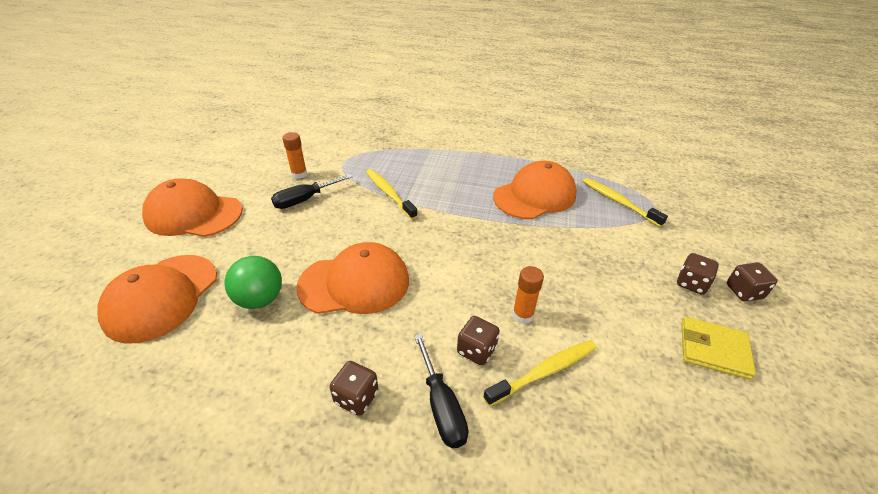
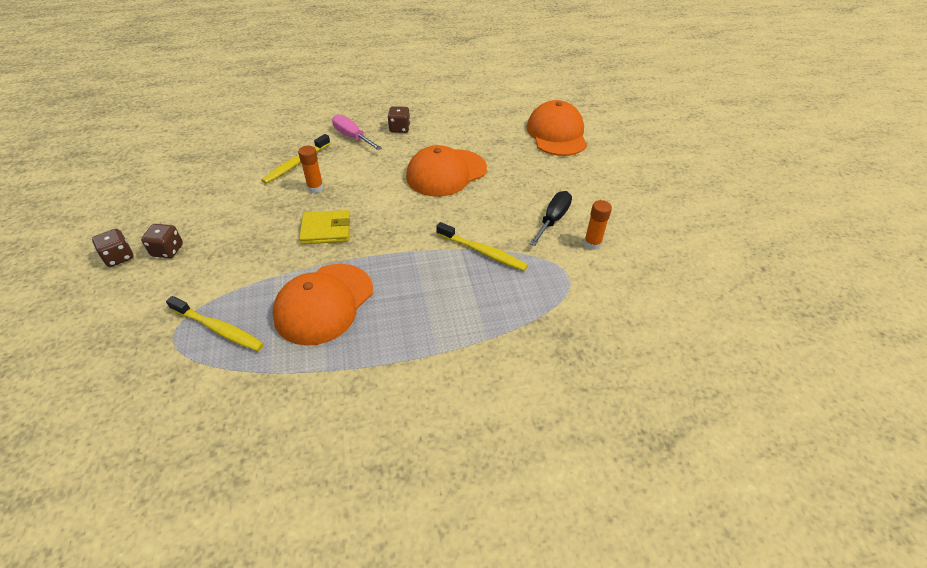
camera: 155 degrees right, 5 degrees up
(193, 214) = (621, 180): orange cap -> none
(260, 299) = (497, 148): green ball -> none
(441, 406) = (352, 137): black screwdriver -> pink screwdriver
(476, 350) = (342, 162): brown dice -> none
(713, 349) = (173, 205): yellow wallet -> yellow wallet (326, 230)

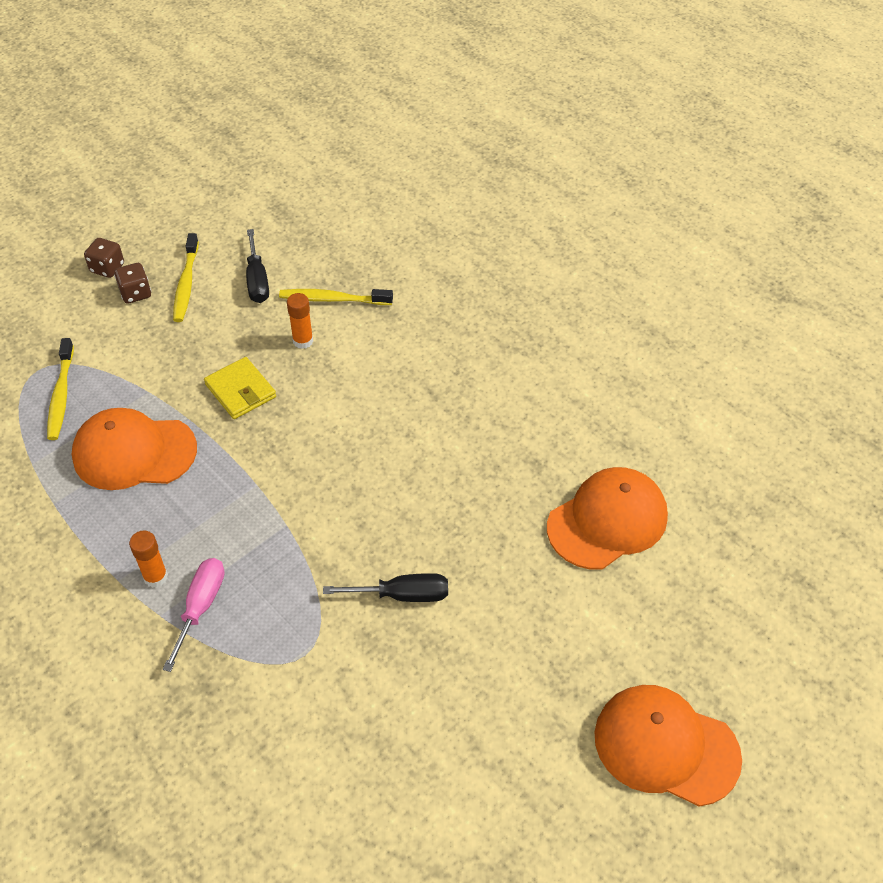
camera: 60 degrees right, 5 degrees up
(237, 188) = (257, 280): none -> black screwdriver
(352, 137) = (423, 316): pink screwdriver -> pink screwdriver (201, 607)
(399, 128) = (477, 349): brown dice -> none
(446, 173) = (419, 442): orange cap -> orange cap (666, 746)
(482, 252) = (294, 549): yellow toothbrush -> yellow toothbrush (186, 284)
(592, 244) = (382, 657): orange glue stick -> orange glue stick (155, 577)

